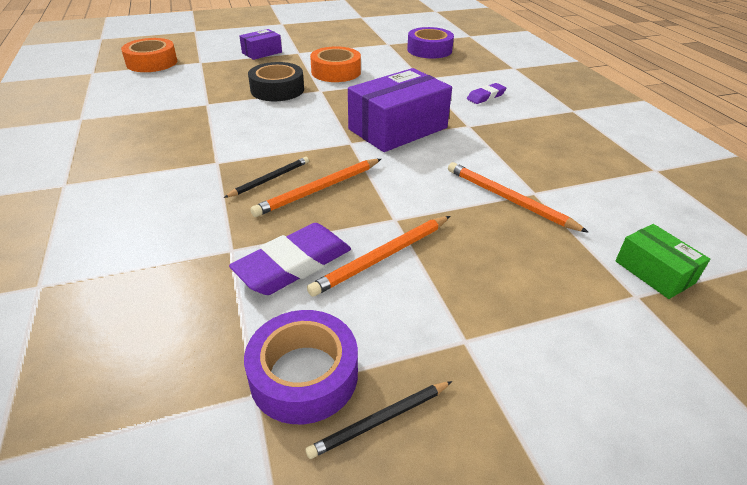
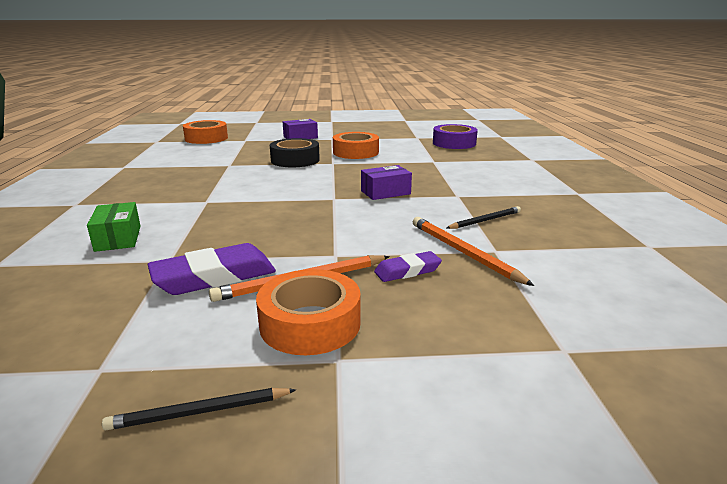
camera: 15 degrees right, 15 degrees down
(270, 179) = (242, 216): black pencil -> black pencil (485, 220)
(304, 375) = (156, 361): purple tape -> none
(319, 189) = (279, 227): orange pencil -> none
(398, 128) = (385, 192): purple box -> purple box, size x0.52
(418, 305) = (310, 323): none -> orange tape
(486, 96) = (489, 177): purple eraser -> purple eraser (407, 271)
(654, 272) = (599, 331): green box -> green box (118, 238)

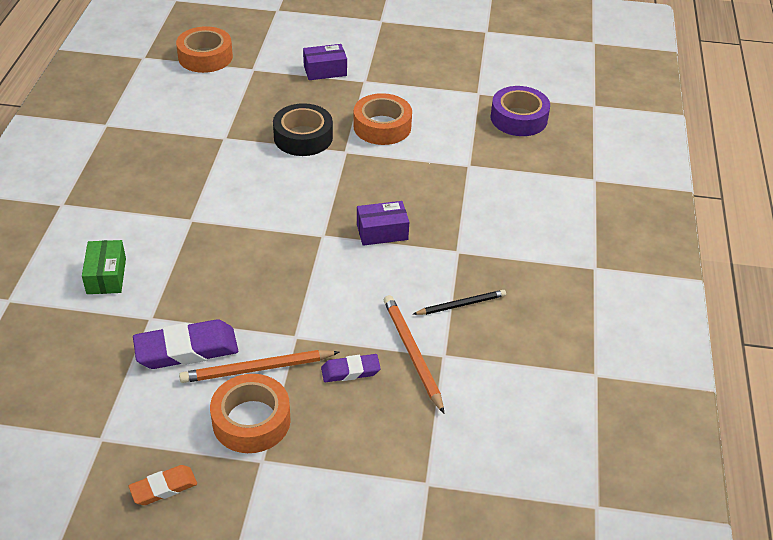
camera: 10 degrees right, 20 degrees up
(199, 412) = (163, 488): black pencil -> orange eraser

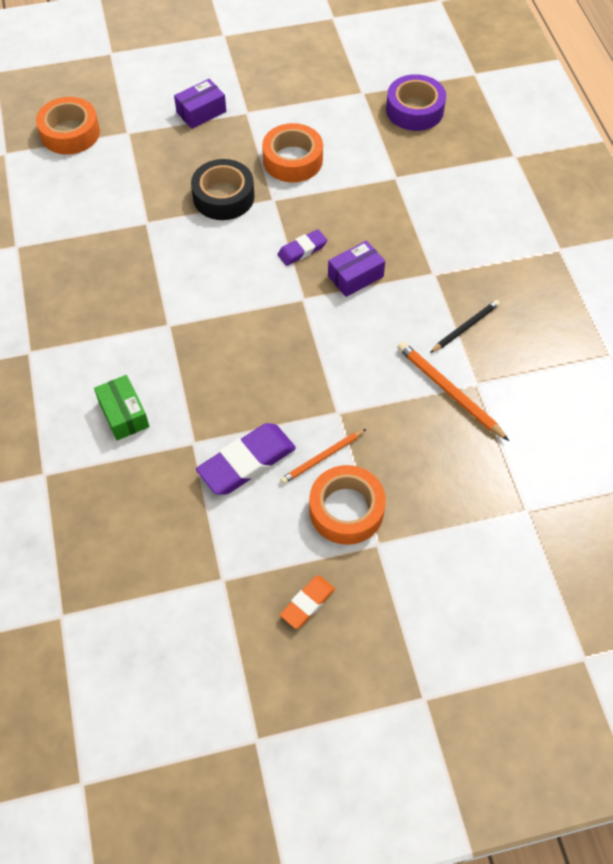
camera: 20 degrees left, 15 degrees up
(257, 369) = (322, 458): orange pencil -> orange pencil, size x0.66
(350, 371) = (405, 429): purple eraser -> purple eraser (302, 250)

